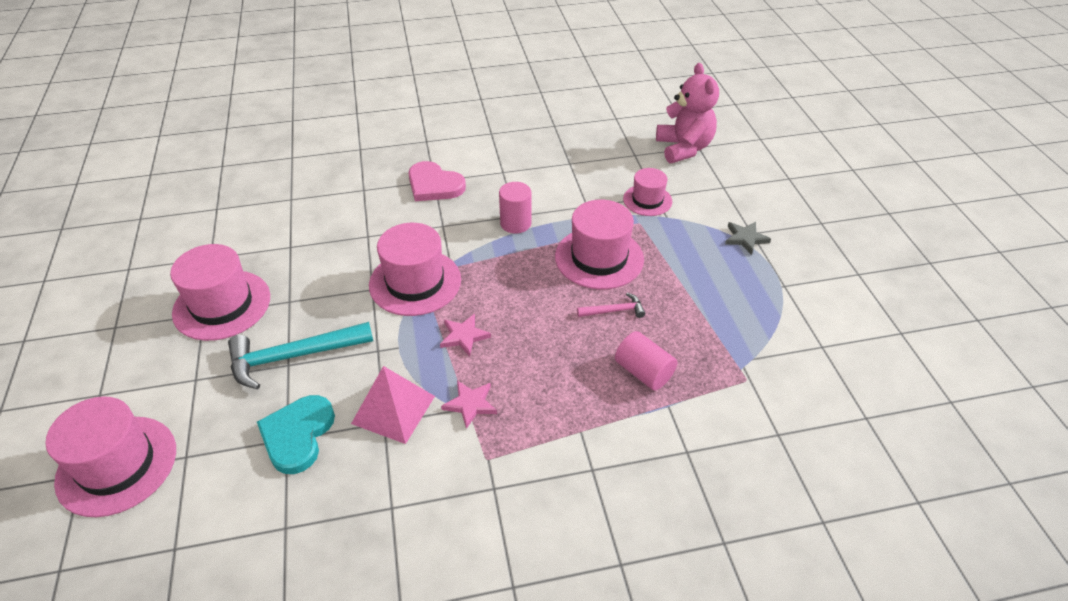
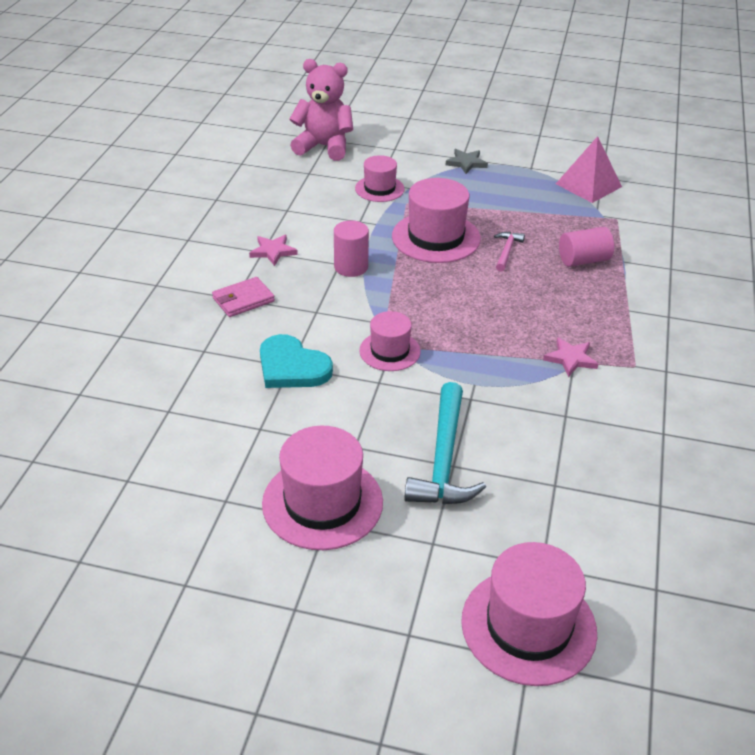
camera: 65 degrees left, 5 degrees down
(297, 435) = (553, 476): turquoise heart -> turquoise heart (292, 367)
(393, 409) = (553, 406): pink pyramid -> pink pyramid (588, 185)
(415, 282) = (390, 351): pink hat -> pink hat, size x0.60
(434, 185) = (243, 300): pink heart -> pink wallet
(464, 336) = (485, 340): pink star -> pink star (273, 251)

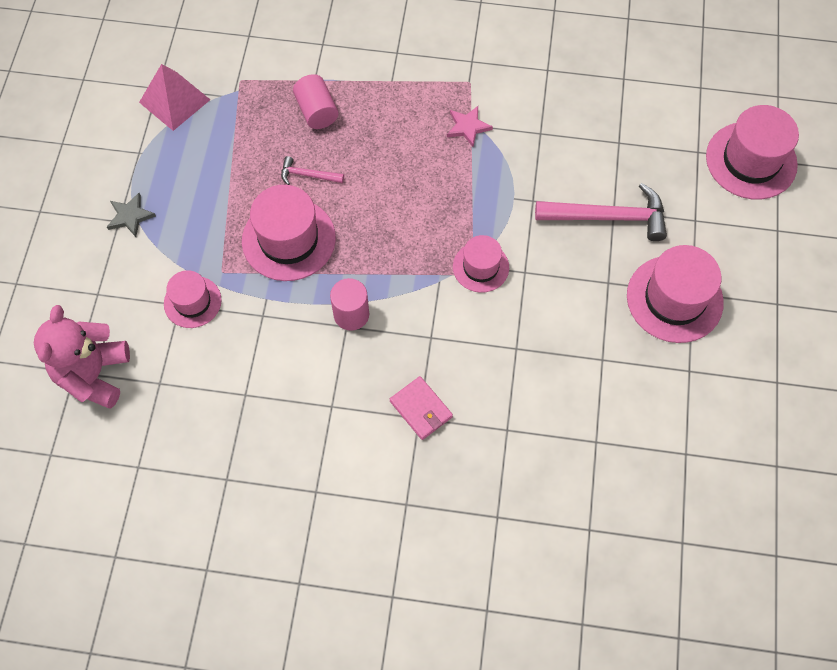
camera: 95 degrees left, 25 degrees up
(273, 251) = (330, 395): pink star -> none
(292, 367) = (517, 346): turquoise heart -> none
(444, 459) = (608, 217): turquoise hammer -> pink hammer

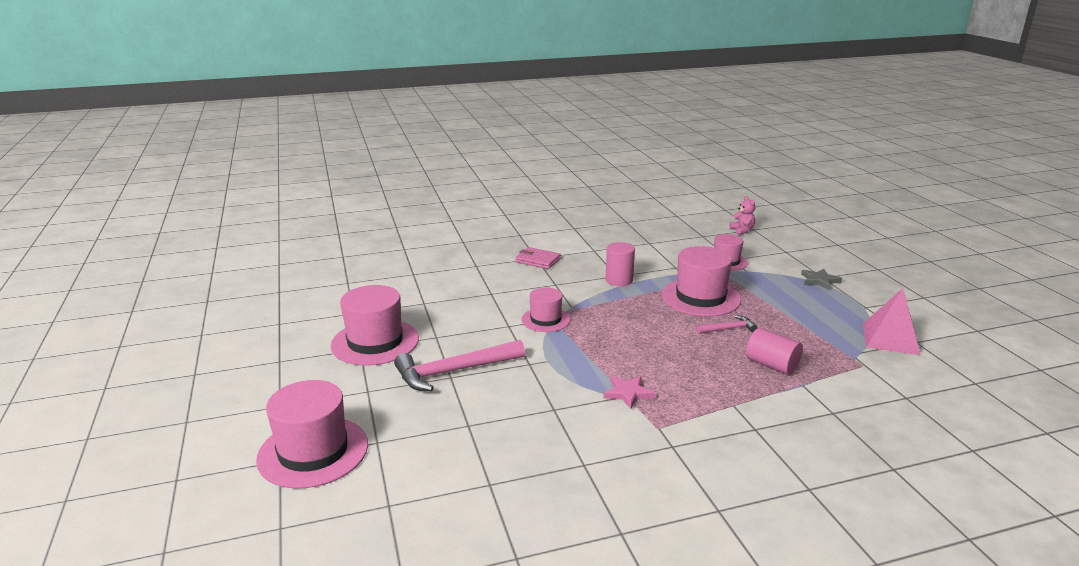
camera: 155 degrees right, 40 degrees down
(94, 374) = (742, 230): pink teddy bear -> pink teddy bear, size x0.48

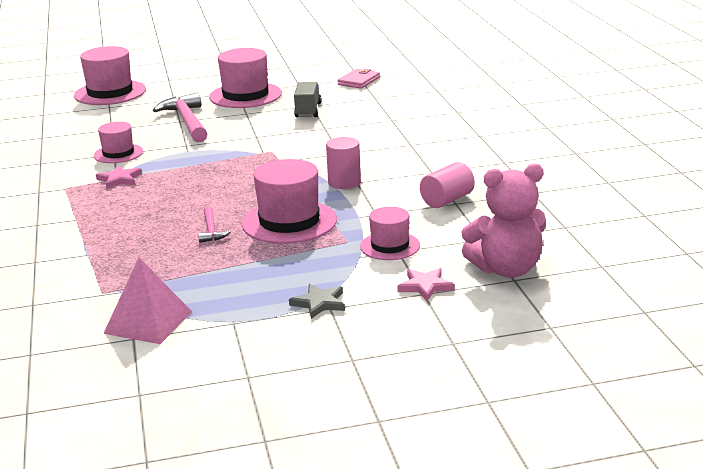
camera: 95 degrees right, 0 degrees up
(439, 304) = (308, 110): none -> grey truck
(538, 260) = (403, 145): pink wallet -> pink wallet (359, 81)
(545, 320) = (262, 150): pink hat -> pink hat (118, 153)
(742, 230) = (506, 269): pink teddy bear -> pink teddy bear, size x2.09
(771, 365) = (129, 244): pink cylinder -> pink cylinder (447, 200)
(776, 251) = (425, 286): none -> pink star

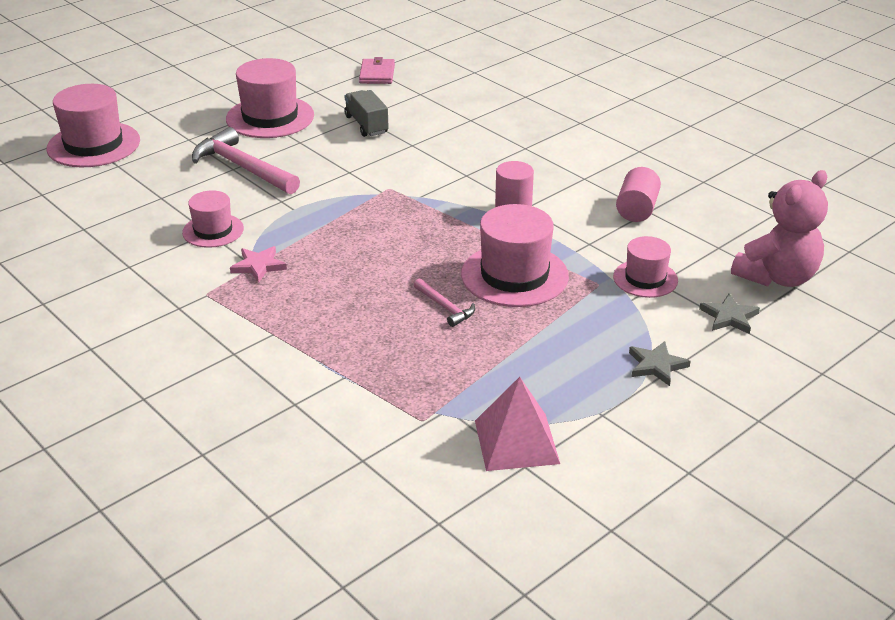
camera: 30 degrees left, 10 degrees up
(425, 286) = (729, 317): pink star -> grey star

